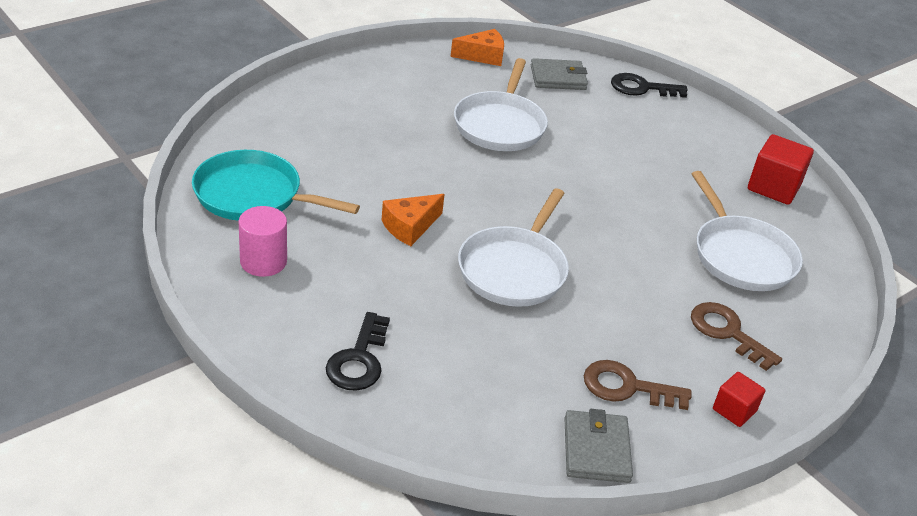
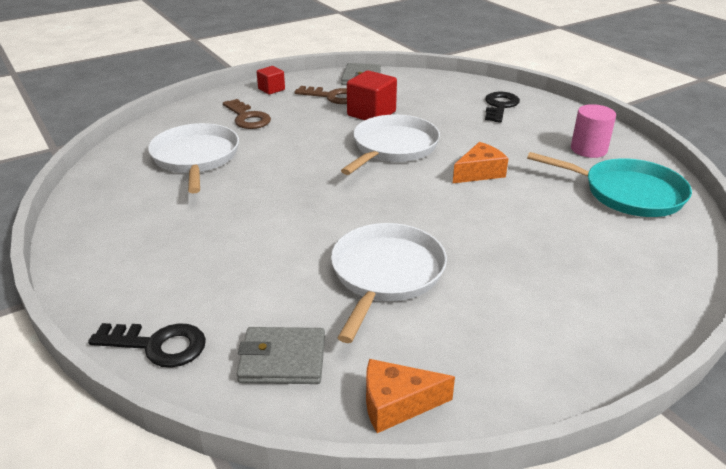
camera: 170 degrees left, 5 degrees down
(773, 187) = (104, 212): red cube -> red cube (371, 114)

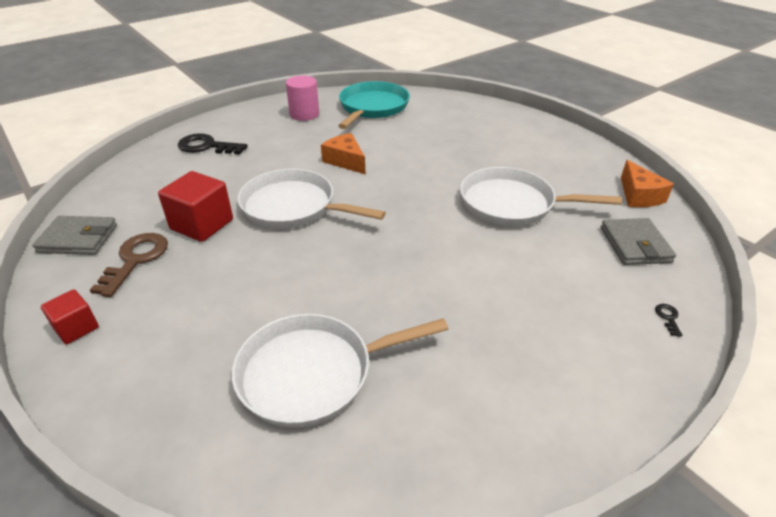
camera: 95 degrees left, 5 degrees up
(158, 345) = (668, 318): black key -> black key, size x0.41
(247, 118) = (183, 339): brown key -> none

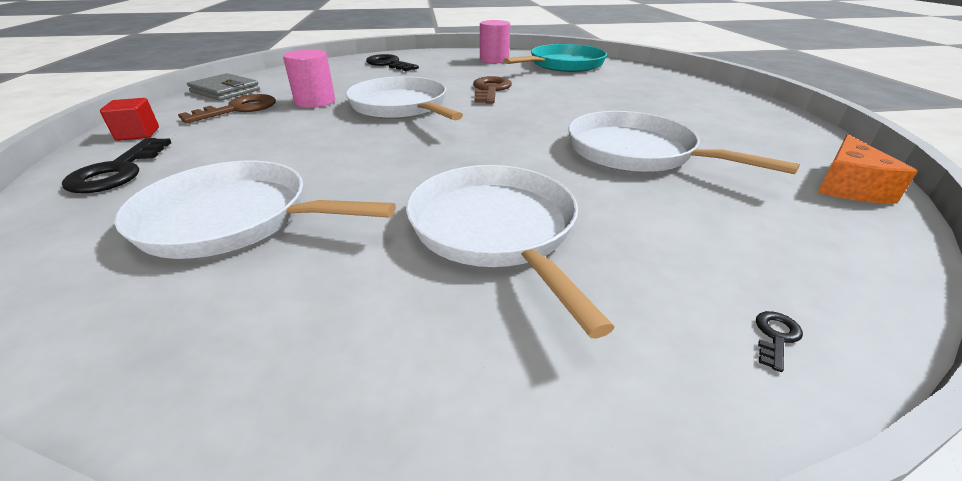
camera: 30 degrees right, 5 degrees down
(135, 374) = (118, 171): none -> black key
(202, 224) = (315, 101): red cube -> pink cylinder
(345, 161) = (490, 90): orange cheese -> brown key
(491, 307) = (495, 230): none -> white pan
(635, 245) = (791, 232): grey wallet -> none

